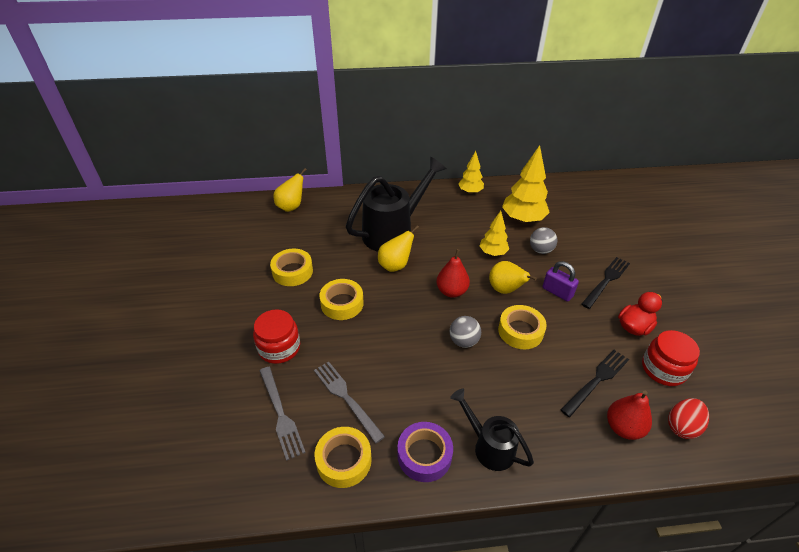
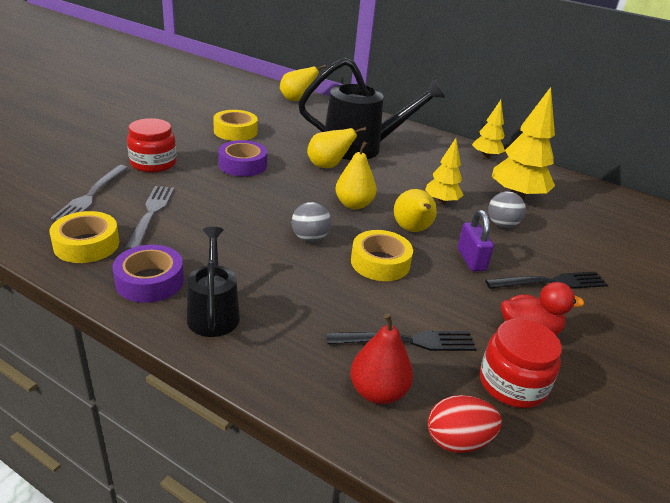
camera: 35 degrees right, 10 degrees down
(342, 303) = (243, 165): yellow tape -> purple tape
(451, 291) = (354, 204): red pear -> yellow pear

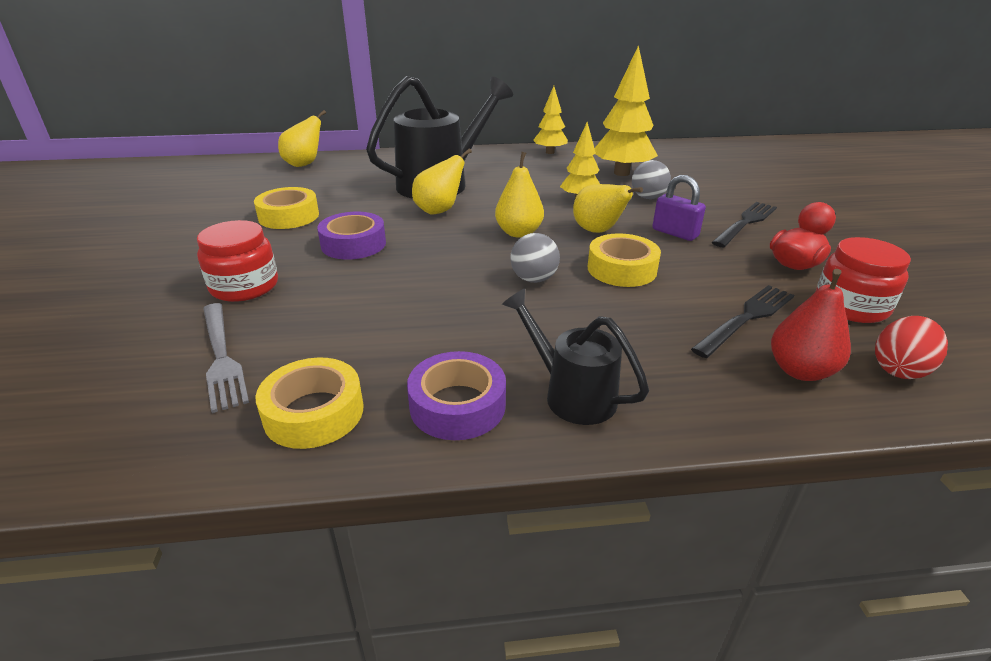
camera: 35 degrees left, 0 degrees up
(151, 213) = (335, 338): grey fork -> none

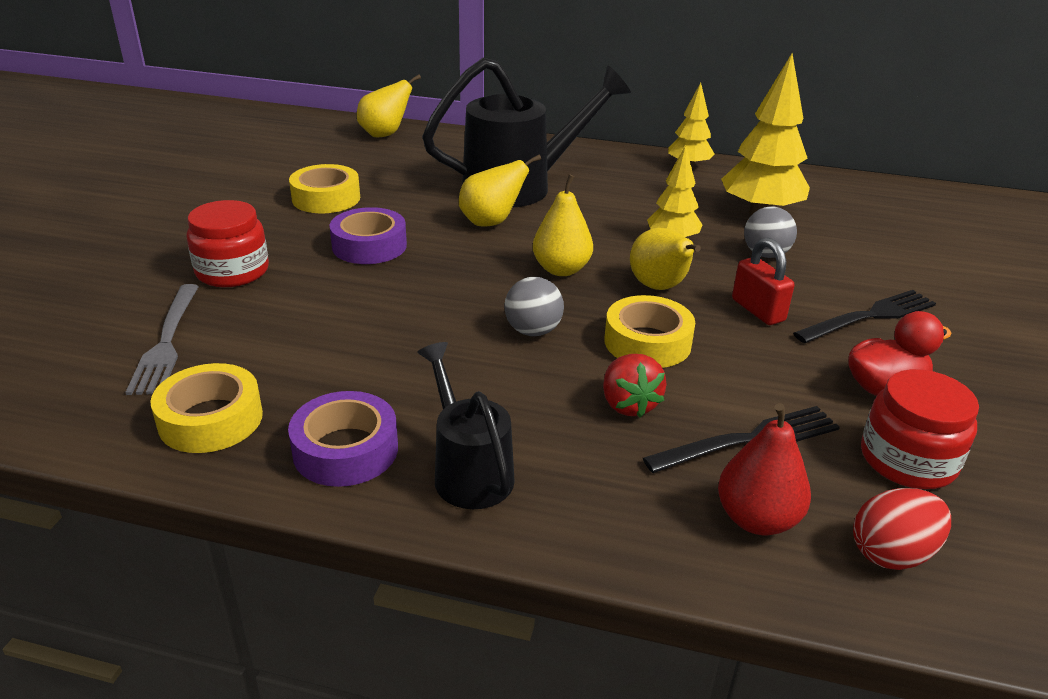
camera: 20 degrees right, 0 degrees up
(646, 314) = (628, 404): none -> red strawberry
(675, 233) = (758, 310): purple padlock -> red padlock

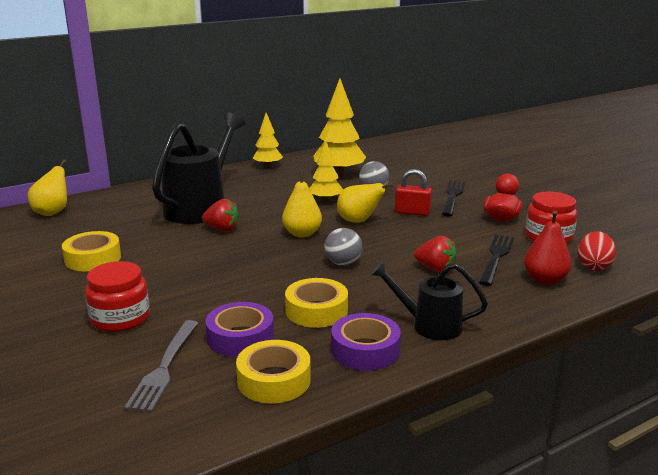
camera: 45 degrees left, 10 degrees down
(166, 343) = (164, 368): grey fork -> grey fork turned 60 degrees clockwise
(369, 246) = (178, 268): purple tape -> purple tape (240, 337)
(491, 222) = (222, 229): yellow pear -> red strawberry
(647, 342) = (397, 244): yellow tape -> yellow tape (316, 311)

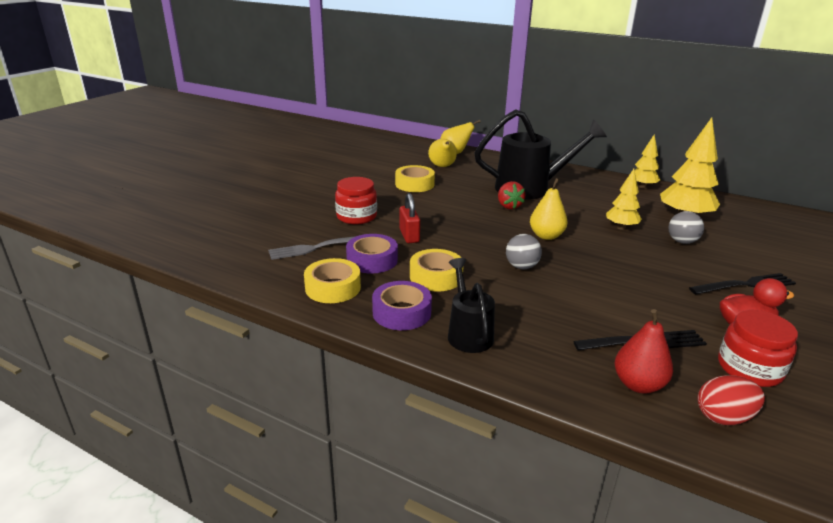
camera: 60 degrees right, 5 degrees up
(359, 221) = (606, 252): yellow pear -> yellow pear (442, 167)
(412, 212) = (668, 272): red padlock -> red padlock (409, 236)
(435, 269) = (571, 312): red strawberry -> none

